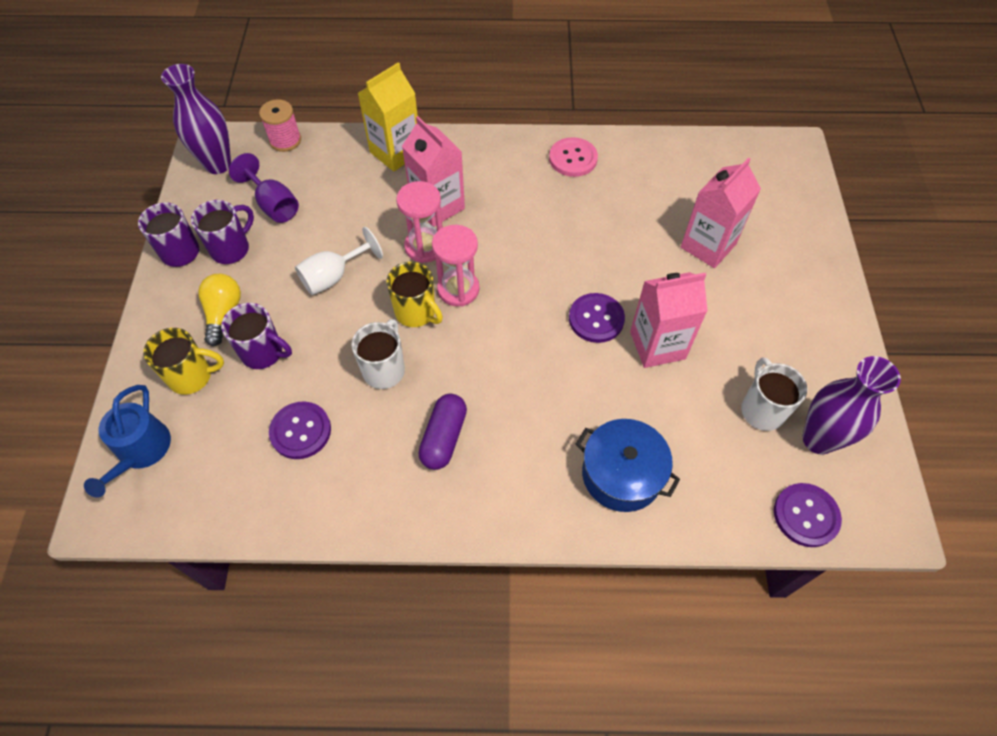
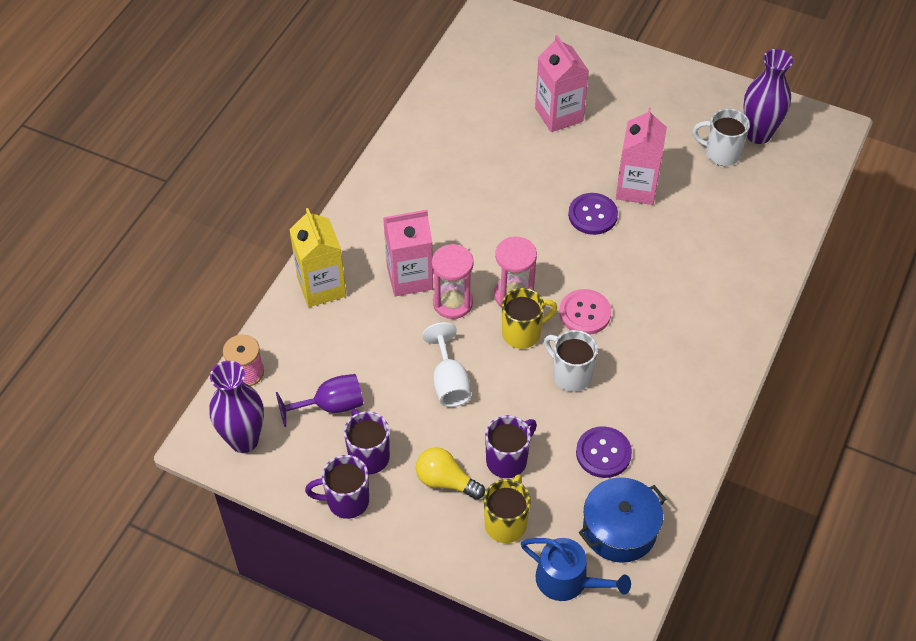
camera: 65 degrees left, 5 degrees down
(443, 437) = (655, 355): purple capsule -> none
(573, 158) = (412, 160): pink button -> pink button (585, 313)
(622, 474) = (736, 256): blue pot -> blue pot (619, 529)
(806, 515) = (811, 169): purple button -> none

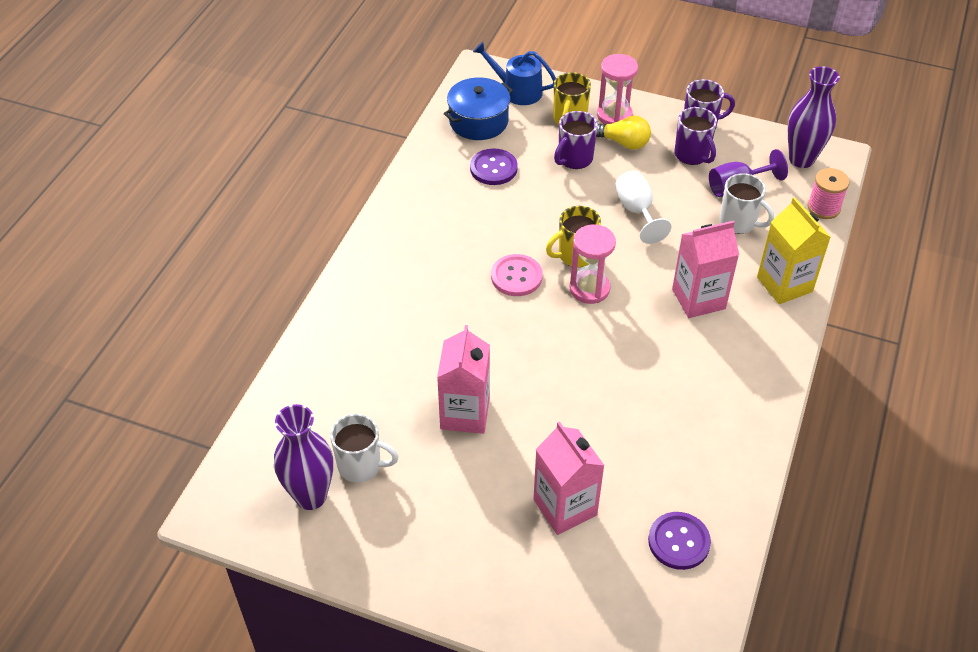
camera: 175 degrees right, 5 degrees down
(452, 303) = (649, 278): pink hourglass -> pink hourglass (614, 115)
(570, 375) = (526, 224): white mug -> white mug (739, 223)
(592, 215) = (514, 377): purple button -> purple button (679, 542)

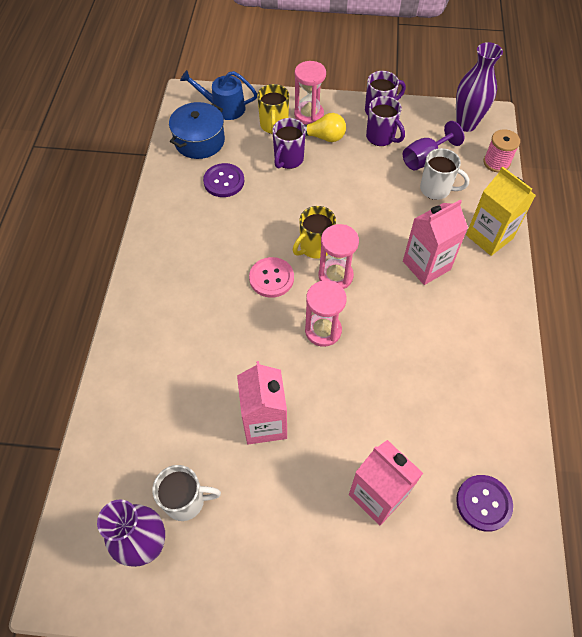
camera: 15 degrees left, 10 degrees up
(557, 340) = (323, 330): none -> pink hourglass
(636, 211) = (352, 196): white goblet -> none

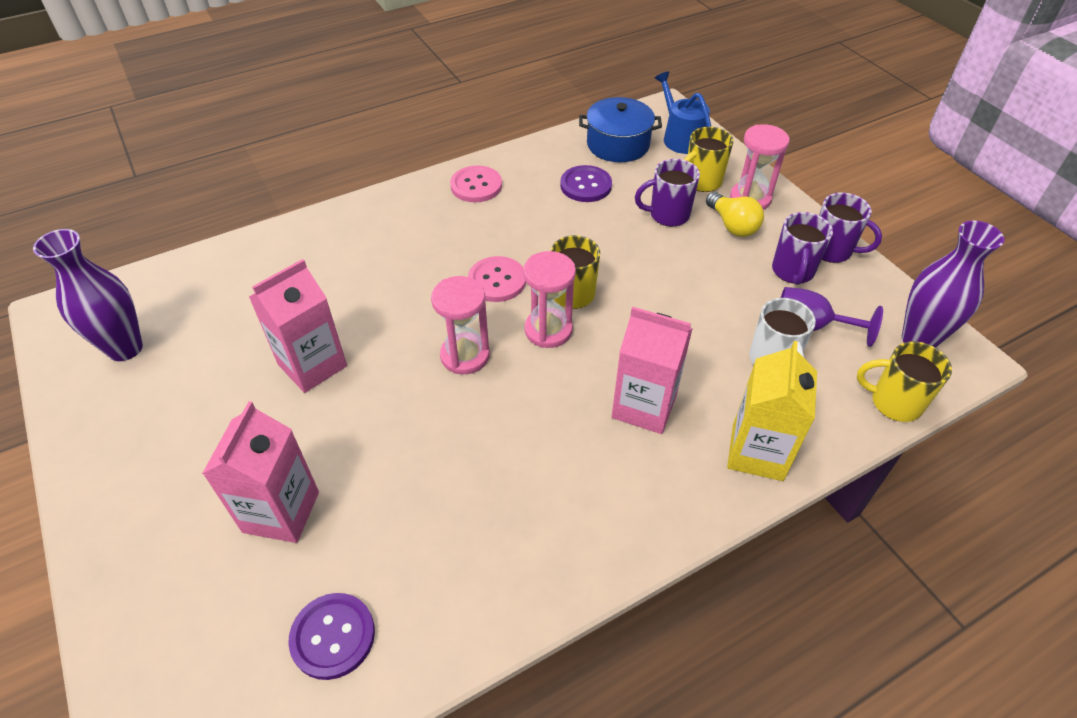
camera: 55 degrees right, 10 degrees down
(167, 239) = (476, 186): none -> pink button
(186, 501) = (187, 351): white mug -> none
(496, 162) = (894, 402): pink spool -> yellow mug

